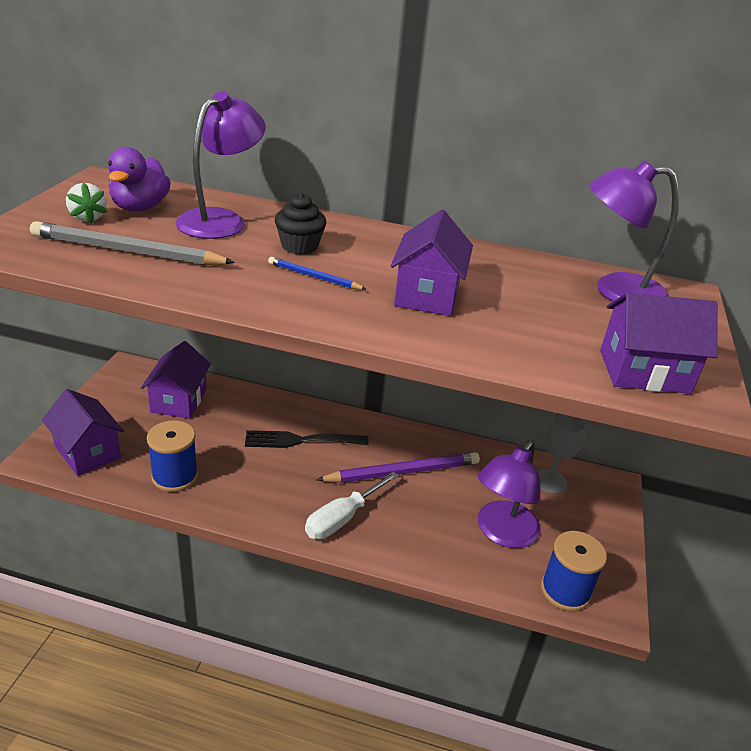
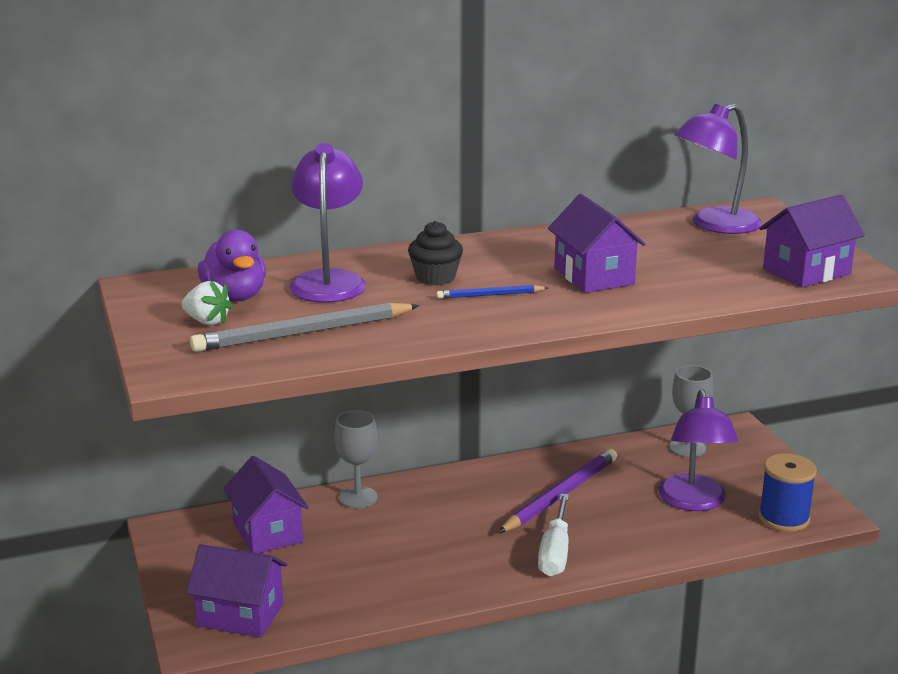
camera: 30 degrees left, 10 degrees down
(175, 476) = (359, 593): blue spool -> none
(263, 403) = (358, 497): none -> grey goblet
(301, 440) = (437, 511): black fork -> none

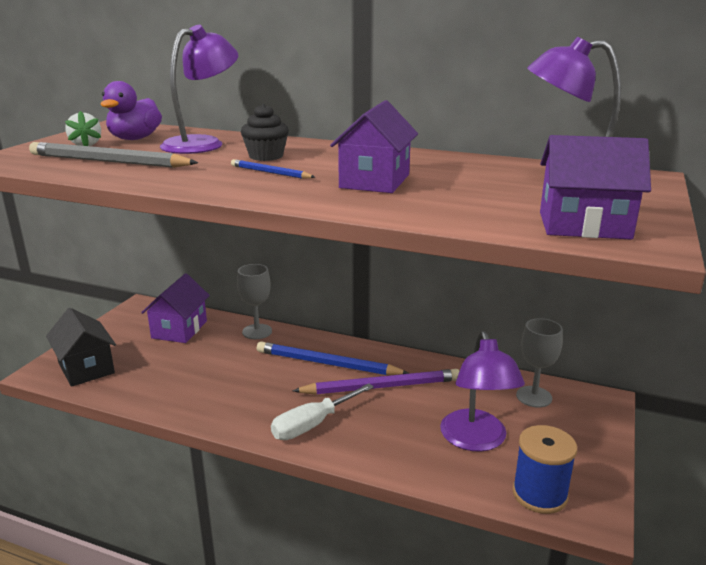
camera: 40 degrees right, 0 degrees up
(240, 615) = (86, 368): purple house -> black house
(481, 496) = (327, 363): none -> blue pencil
(694, 502) = (476, 440): purple lamp -> purple lamp turned 45 degrees counterclockwise

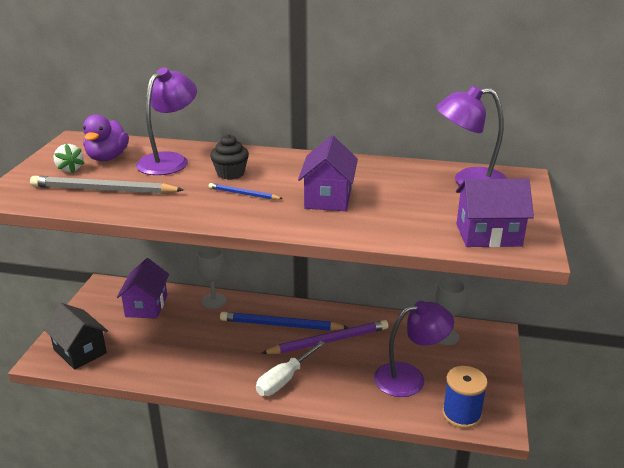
camera: 10 degrees left, 5 degrees up
(476, 440) = (410, 378): purple lamp -> purple lamp turned 90 degrees counterclockwise

